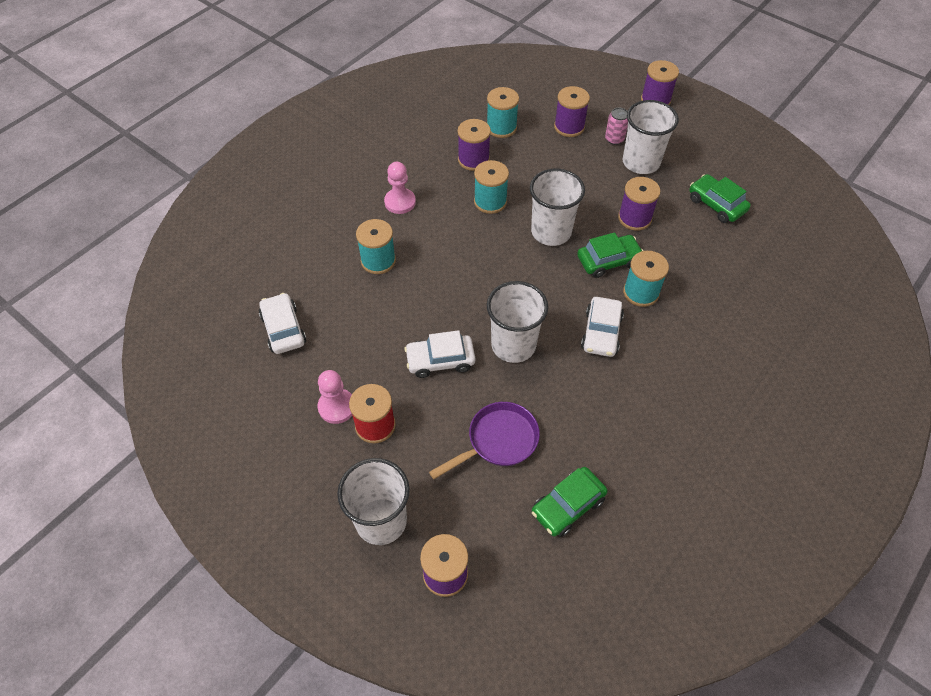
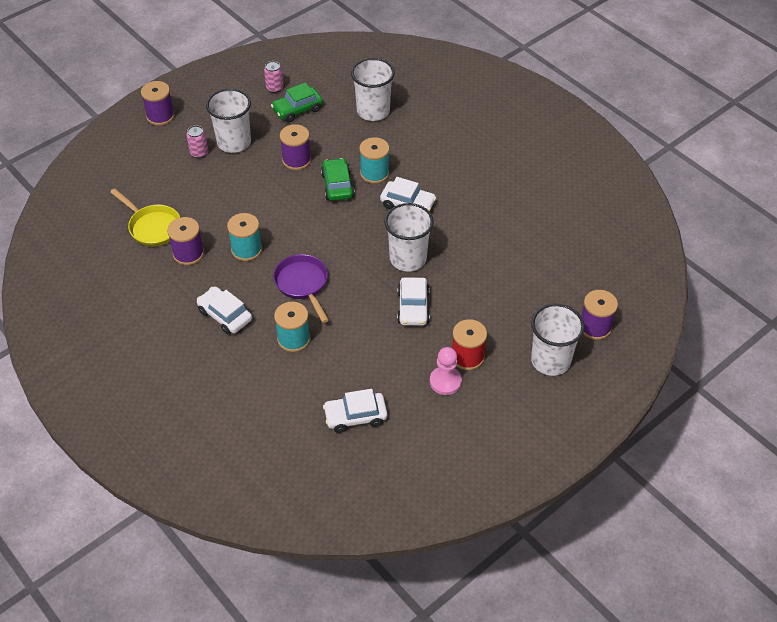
camera: 80 degrees left, 5 degrees down
(400, 202) = (225, 315): pink pawn -> white car
(498, 441) = (493, 282): purple pan -> purple pan (303, 284)
(501, 127) = (152, 227): turquoise spool -> yellow pan
(551, 232) = (295, 215): white cup -> white cup (373, 111)
(568, 506) = (551, 251): green car -> none
(569, 127) = (171, 179): purple spool -> none
(742, 179) = (274, 88): none -> pink can

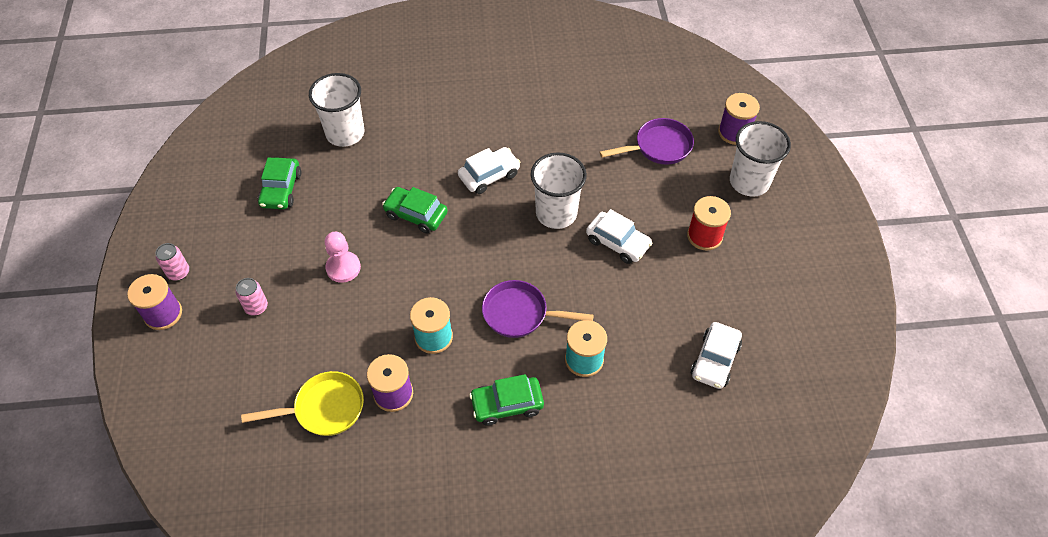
camera: 55 degrees left, 5 degrees up
(225, 315) = (507, 404): white car -> green car
(234, 142) = (272, 267): white cup -> none
(274, 88) = (230, 191): pink can -> pink can (178, 272)
(296, 160) = (350, 228): purple spool -> none
(374, 173) = (427, 178): turquoise spool -> none
(445, 381) = (721, 268): pink pawn -> pink pawn (343, 268)
(531, 286) = (658, 147): none -> purple pan

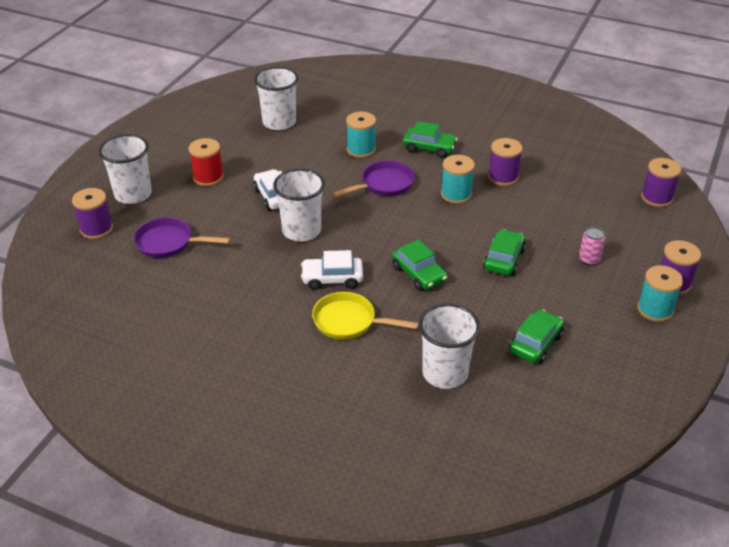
camera: 150 degrees left, 15 degrees down
(178, 272) = (655, 309): pink can -> turquoise spool
(195, 447) = (656, 198): none -> purple spool
(324, 408) = (556, 186): yellow pan -> yellow pan (349, 322)
(343, 268) = (503, 259): pink pawn -> green car
(520, 314) = (383, 184): purple pan -> purple pan turned 75 degrees counterclockwise
(715, 360) = (279, 122): white car -> white cup

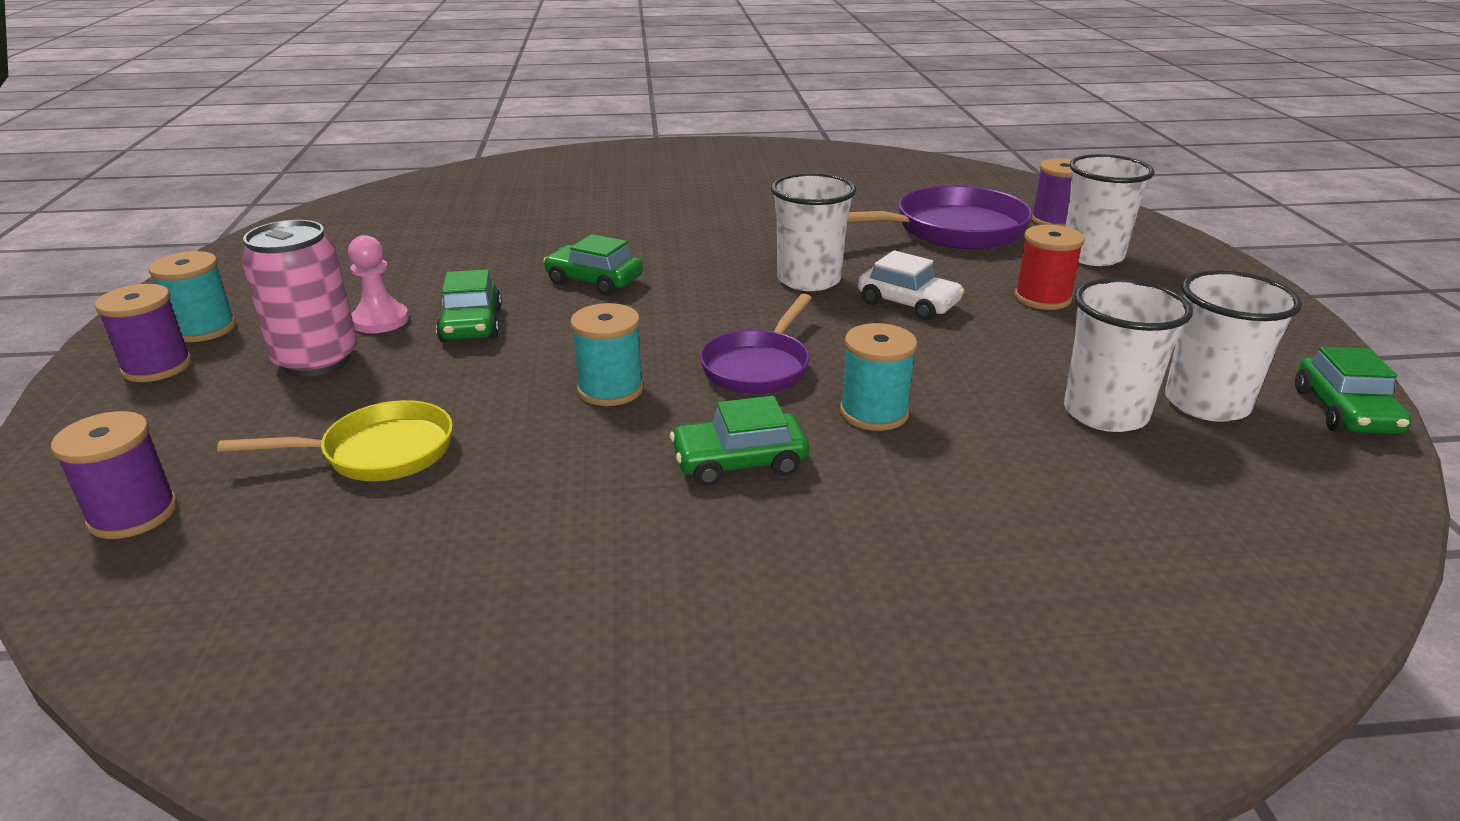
camera: 150 degrees right, 10 degrees down
(169, 243) = (950, 231): purple pan -> purple pan, size x1.60
(332, 278) = (706, 251): white car -> none
(349, 322) = (645, 228): yellow pan -> yellow pan (378, 453)
(445, 373) = (501, 221): white cup -> white cup (1206, 403)
(503, 177) = (530, 450): purple spool -> none
(535, 343) = (395, 262): green car -> green car (1344, 412)
(553, 281) = (380, 320): none -> pink pawn
(589, 259) = (317, 360): pink can -> pink can, size x2.06

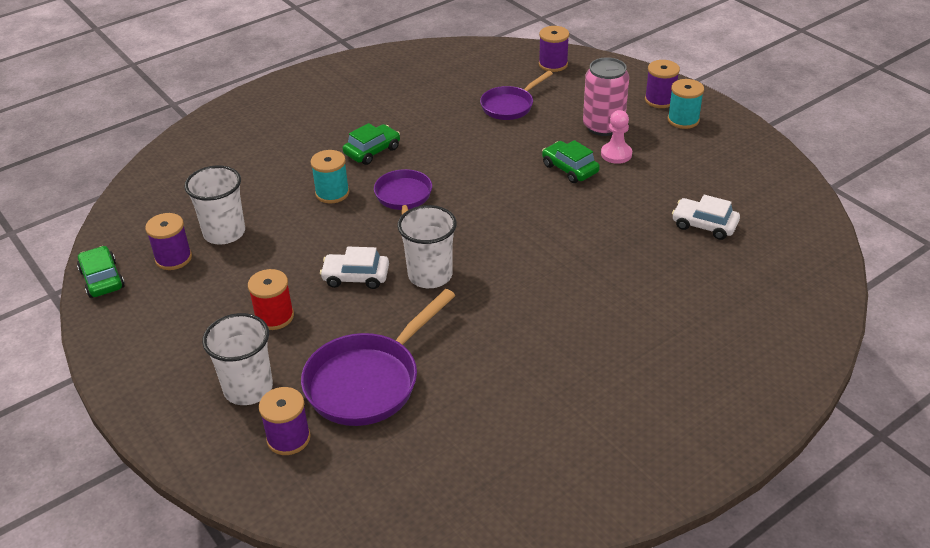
camera: 150 degrees right, 10 degrees up
(378, 453) = (510, 106): yellow pan -> purple pan
(441, 233) = (704, 225): none -> white car
(594, 281) = (553, 222): green car -> none
(610, 389) = (458, 161): turquoise spool -> none
(1206, 403) = (173, 258): white cup -> purple spool

